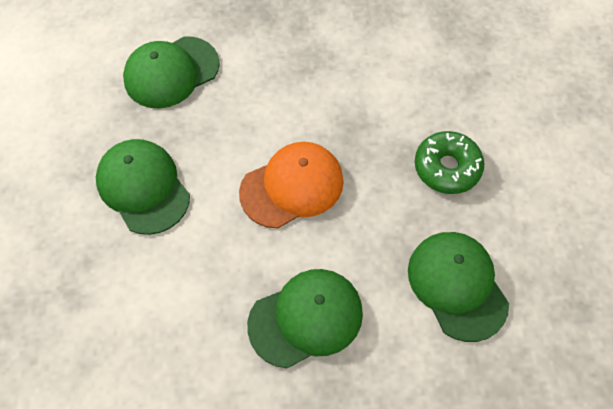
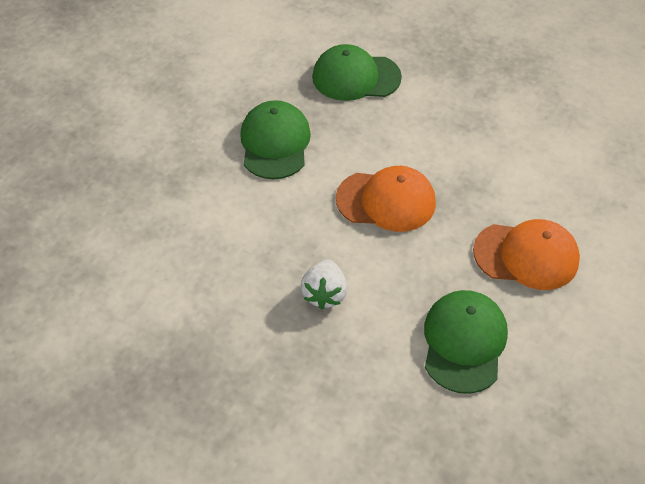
camera: 35 degrees right, 10 degrees down
(306, 318) = (325, 294): green cap -> white strawberry
(447, 168) = (526, 256): green donut -> orange cap

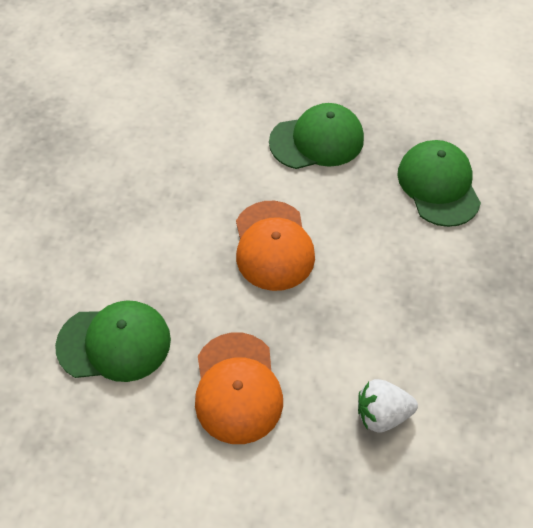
camera: 75 degrees right, 5 degrees up
(325, 294) = (147, 219): white strawberry -> white strawberry (382, 413)

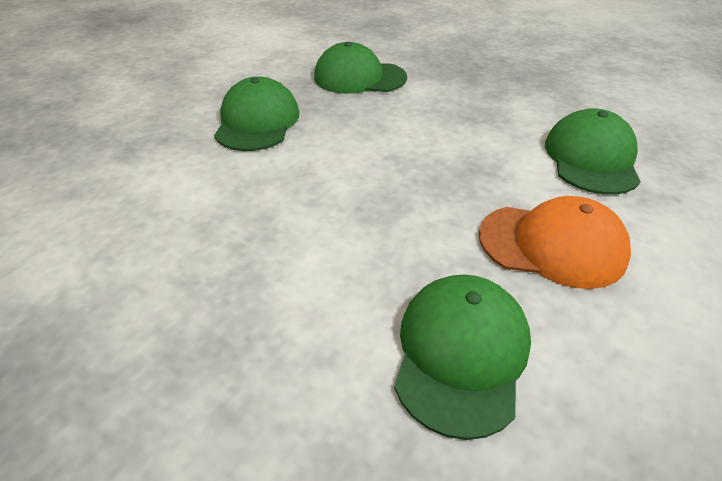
camera: 70 degrees left, 15 degrees down
(273, 245) = (372, 178): orange cap -> none
(382, 413) = (591, 158): white strawberry -> green cap

